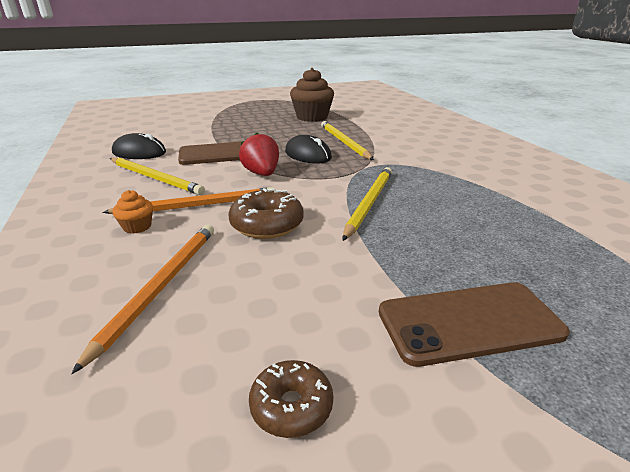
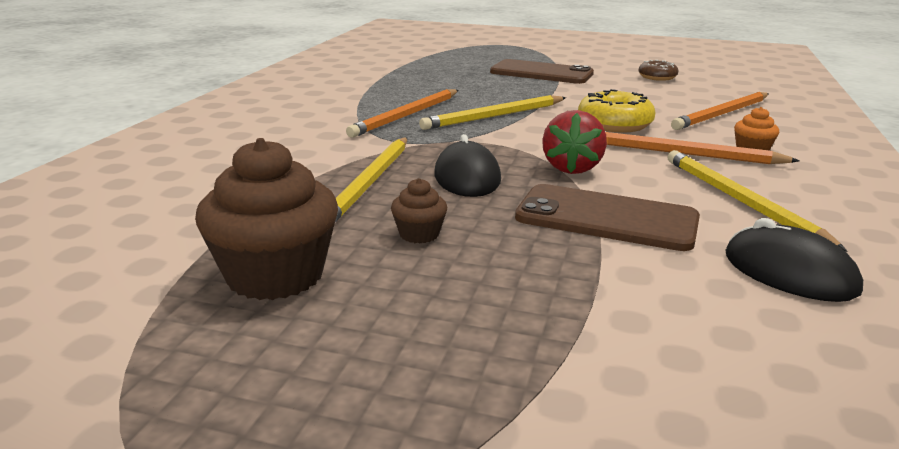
camera: 145 degrees left, 5 degrees down
(267, 225) = (614, 124): brown donut -> yellow donut
(290, 133) = (419, 234): none -> brown cupcake
(423, 183) = (406, 116): none -> orange pencil

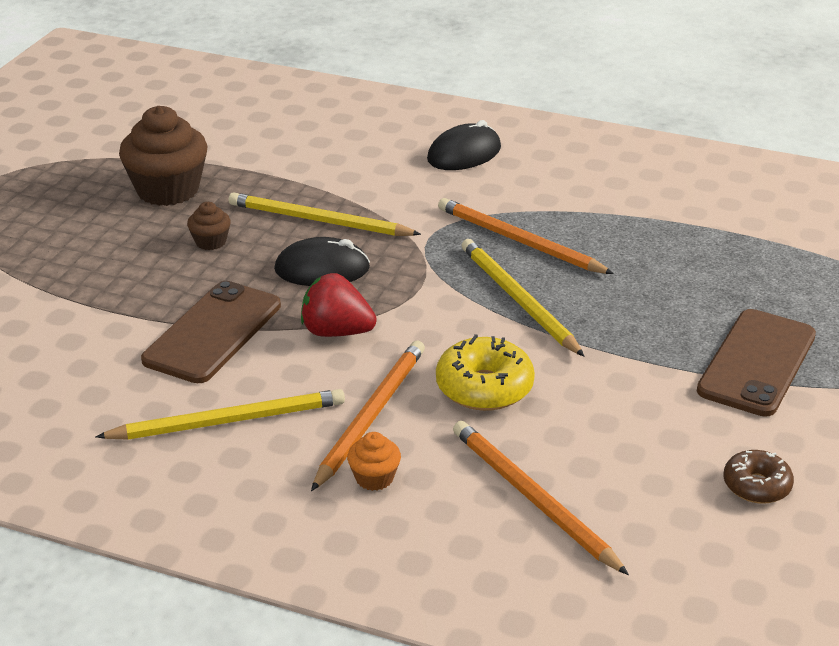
camera: 95 degrees right, 10 degrees up
(789, 272) = (88, 404): black mouse -> black mouse (464, 154)

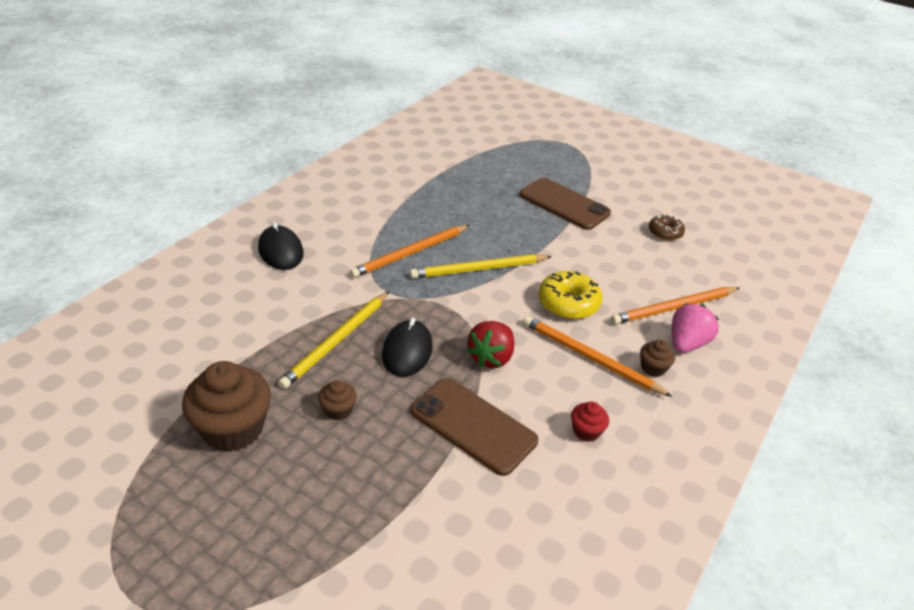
camera: 80 degrees left, 5 degrees up
(228, 421) = (586, 431): yellow pencil -> red cupcake
(374, 478) = (653, 368): orange cupcake -> brown cupcake
(447, 514) = (686, 343): none -> pink strawberry

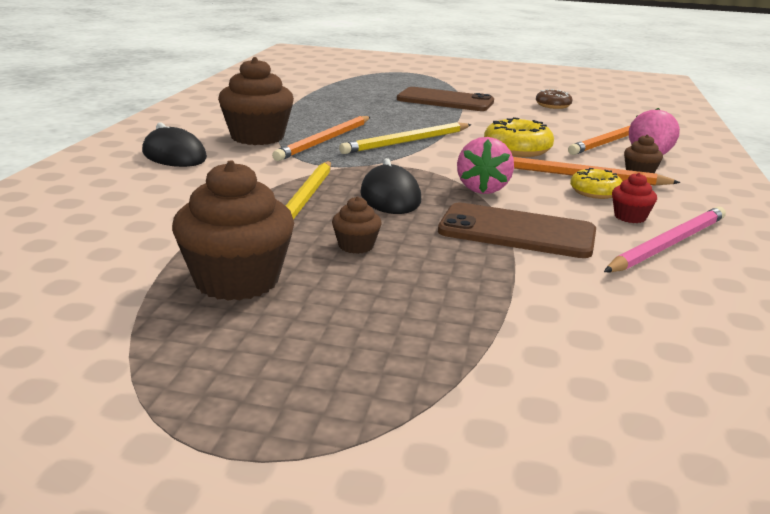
camera: 20 degrees left, 15 degrees down
(359, 236) = (257, 137): none -> brown cupcake
(491, 357) = (482, 189): red strawberry -> pink strawberry
(586, 387) = (595, 192): none -> yellow donut
(587, 478) = (668, 244): none -> pink pencil

